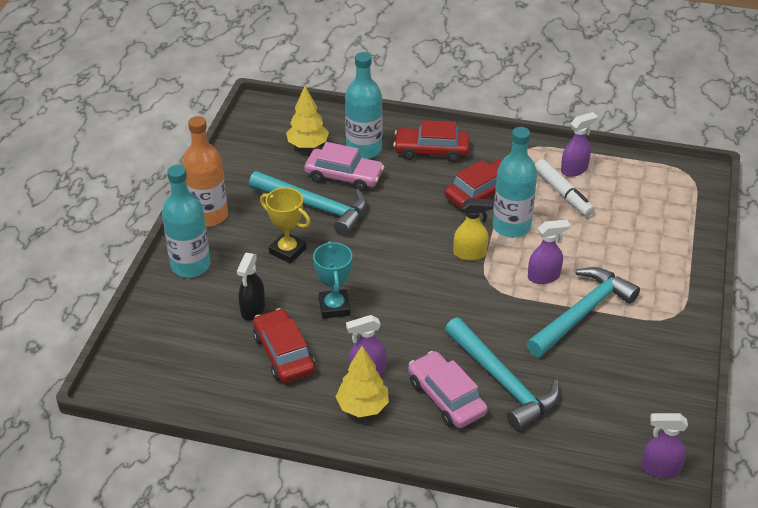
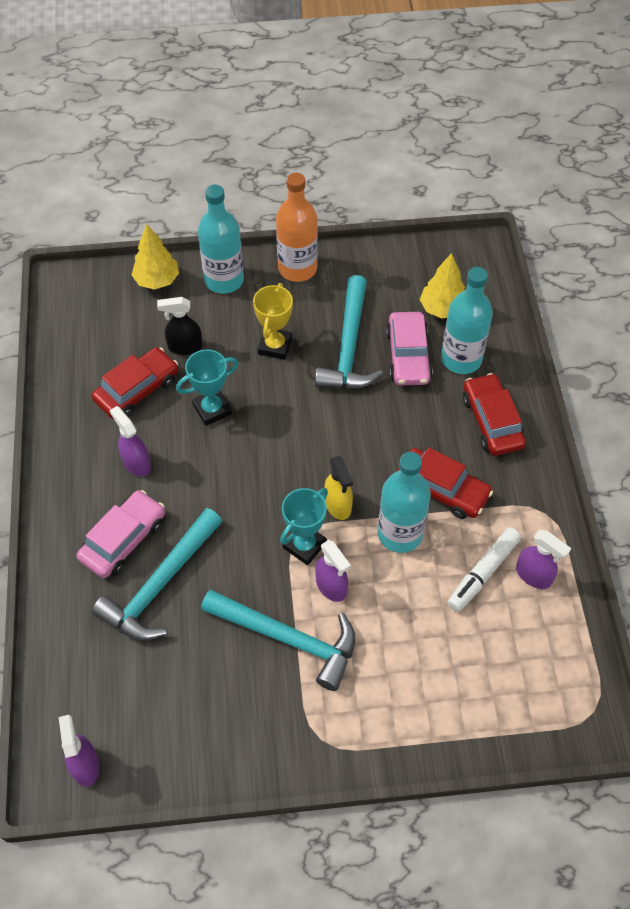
camera: 70 degrees right, 15 degrees up
(362, 406) = (91, 473): yellow tree -> yellow tree (157, 280)
(500, 282) = (304, 545): none -> turquoise trophy

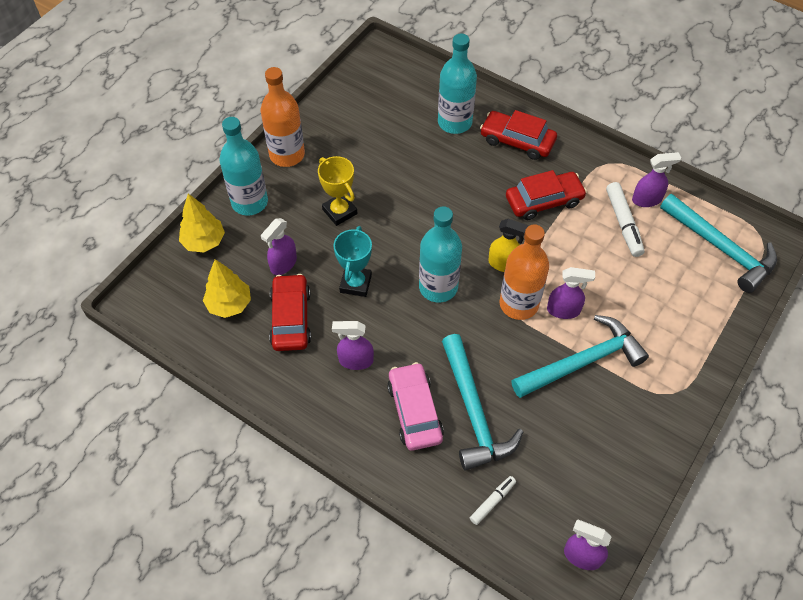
camera: 50 degrees left, 0 degrees up
(83, 658) = (492, 502): none -> white marker
(184, 347) = (283, 264): black spray bottle -> purple spray bottle
(304, 545) = (519, 304): turquoise trophy -> orange bottle
(348, 347) = (383, 172): turquoise hammer -> turquoise hammer (720, 248)
(400, 533) = (557, 246): turquoise bottle -> turquoise bottle (438, 287)
(408, 356) = (424, 147): pink car -> none
(442, 309) = (405, 104): yellow tree -> yellow tree (229, 304)

